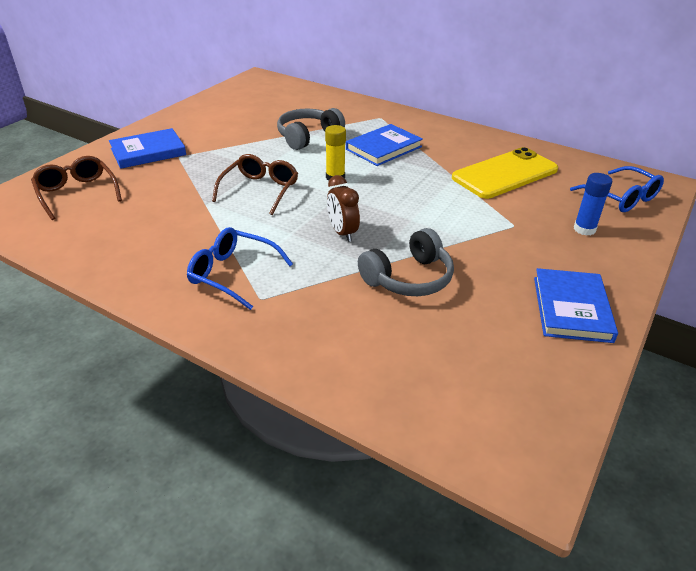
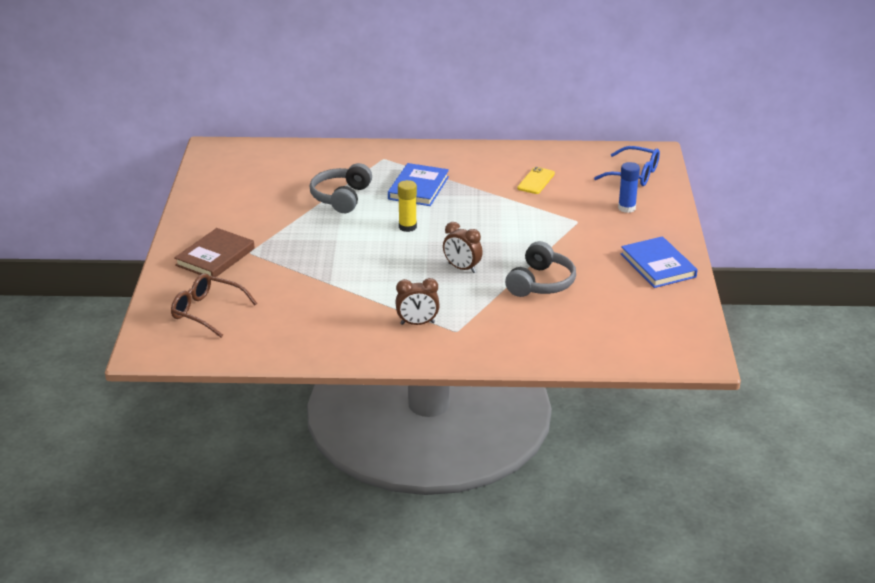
camera: 30 degrees left, 5 degrees down
(148, 152) = (215, 257): blue book -> brown book
(233, 274) = (417, 323): blue glasses -> brown clock
(260, 190) = (359, 257): brown glasses -> none
(505, 174) = (536, 181): yellow phone -> yellow phone, size x0.50

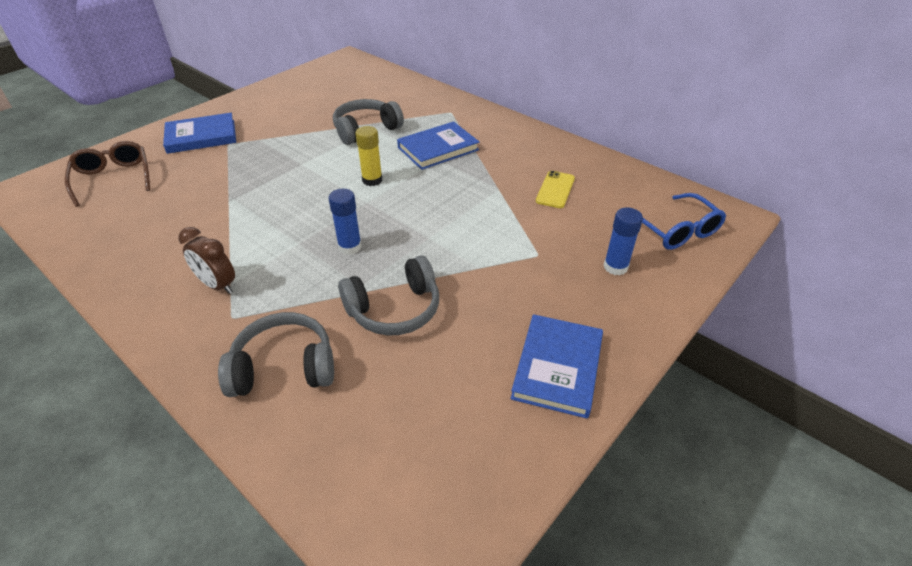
camera: 40 degrees right, 10 degrees up
(215, 257) = (201, 136): brown book -> blue book
(462, 268) = (350, 247): brown clock -> blue glue stick
(526, 333) = (284, 367): none -> grey headphones
(536, 181) = (555, 190): yellow phone -> yellow phone turned 45 degrees counterclockwise

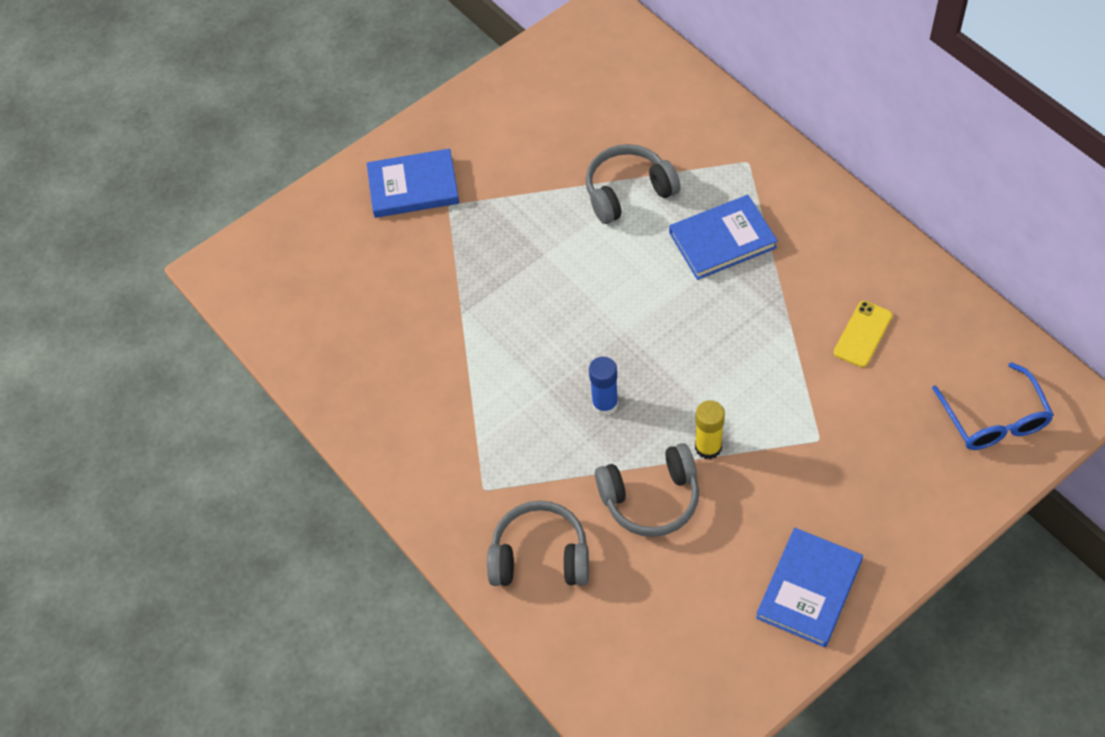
camera: 15 degrees right, 15 degrees up
(113, 178) = (319, 259): brown glasses -> none
(217, 285) = (464, 444): brown clock -> none
(372, 180) = (633, 293): yellow glue stick -> yellow glue stick (708, 447)
(615, 267) = (904, 467): blue glue stick -> none

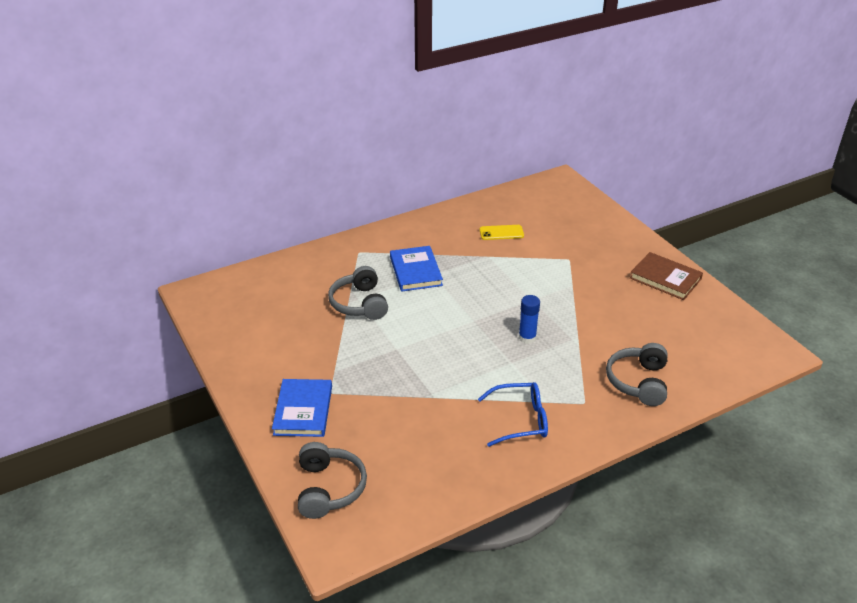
camera: 85 degrees left, 20 degrees down
(651, 498) = (600, 328): grey headphones -> grey headphones (329, 488)
(708, 447) = (567, 300): yellow glue stick -> none
(809, 589) = (665, 278): blue book -> brown book
(863, 334) = (501, 233): yellow phone -> yellow phone turned 45 degrees counterclockwise
(994, 419) = (566, 202): blue glasses -> blue glasses (520, 420)

